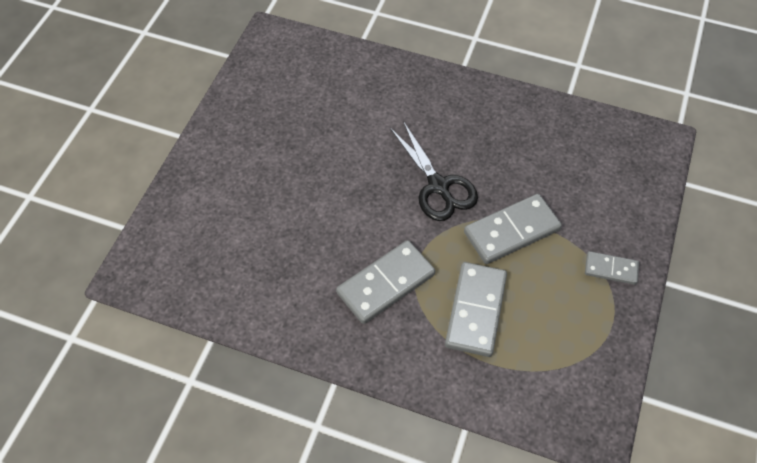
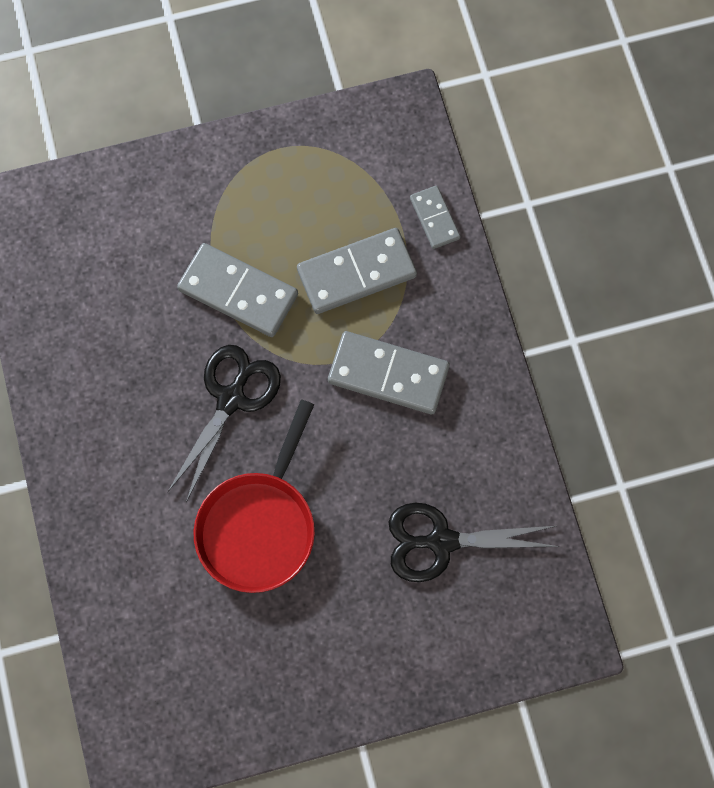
camera: 125 degrees left, 15 degrees up
(252, 244) = (441, 541): none -> black scissors
(345, 156) = (259, 526): none -> red pan
(611, 269) = (219, 177): grey domino -> grey domino (434, 218)

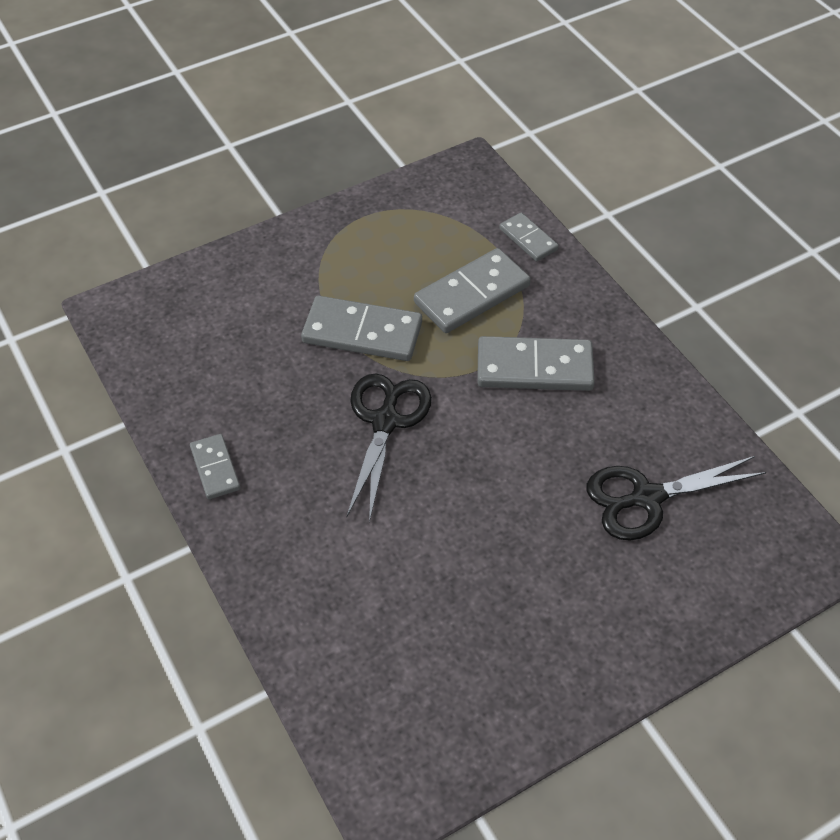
camera: 15 degrees left, 20 degrees down
(66, 409) = (215, 468): none -> grey domino
(259, 526) = (453, 527): red pan -> none

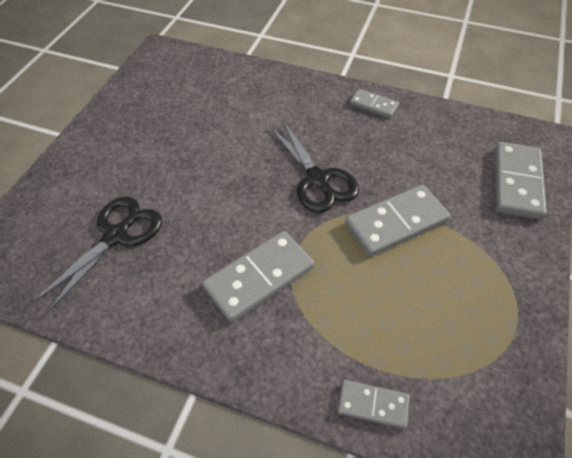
camera: 140 degrees right, 0 degrees up
(472, 294) = (360, 307): grey domino -> grey domino (516, 182)

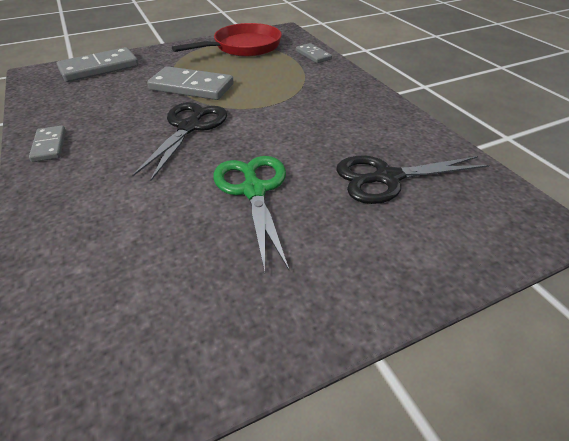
camera: 135 degrees left, 10 degrees down
(200, 164) = (254, 190): none -> green scissors
(259, 277) = (306, 106): grey domino -> none
(477, 346) = (243, 47): none -> red pan

